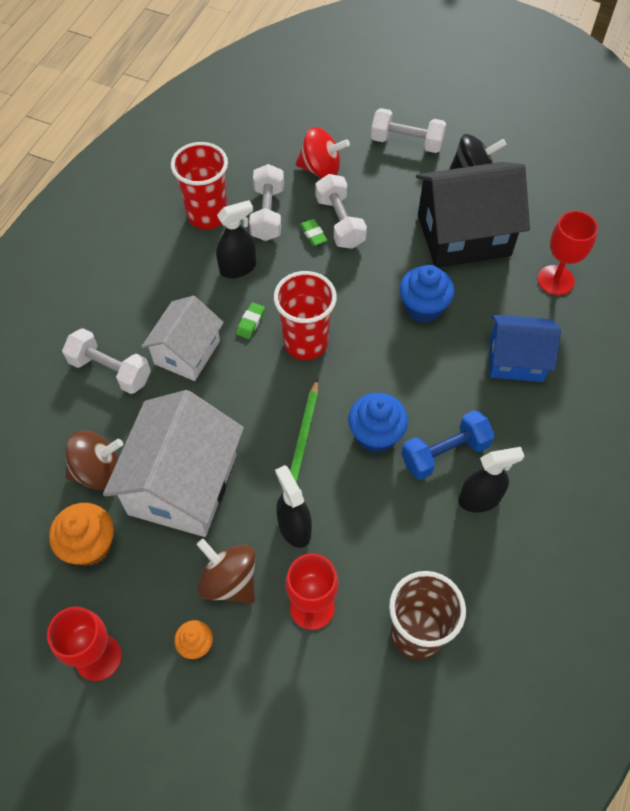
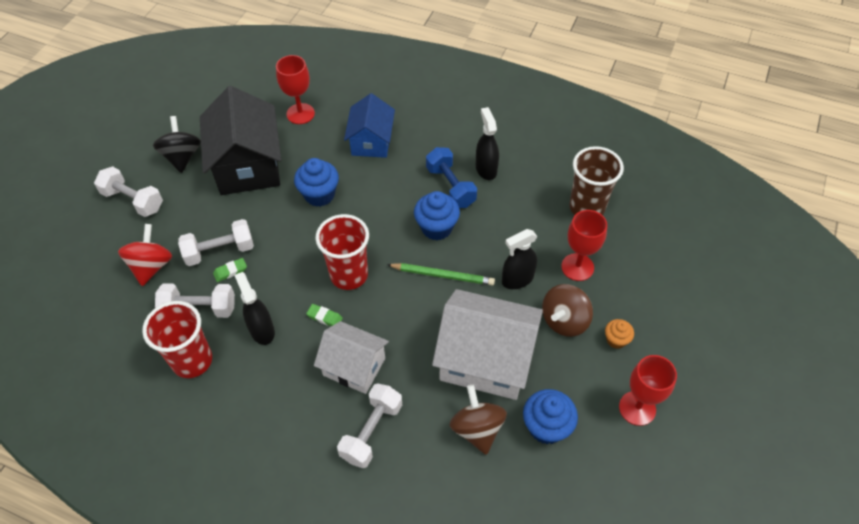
camera: 90 degrees left, 5 degrees down
(90, 545) = (546, 427): orange cupcake -> blue cupcake
(406, 142) = (133, 200): white dumbbell -> white dumbbell turned 75 degrees counterclockwise

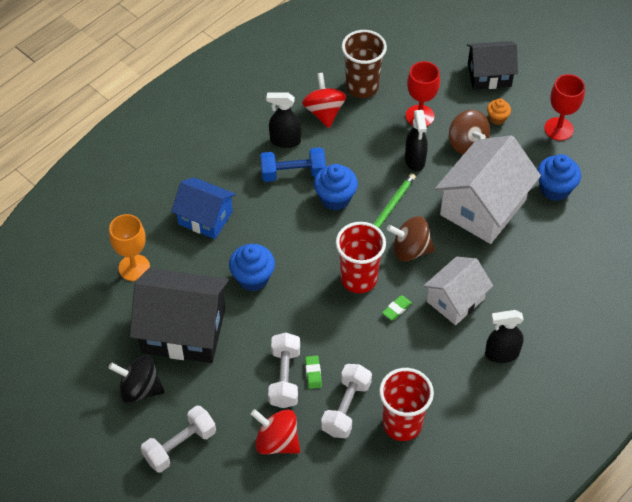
camera: 70 degrees left, 0 degrees up
(262, 330) = (391, 361): black spray bottle -> black spray bottle (501, 354)
(300, 114) = (134, 267): red goblet -> orange goblet
(372, 431) = (520, 304): white dumbbell -> none
(477, 429) = (541, 233): brown spinning top -> brown spinning top (410, 250)
(537, 187) = (324, 112): none -> red spinning top
(673, 315) = (489, 75): none -> black house

